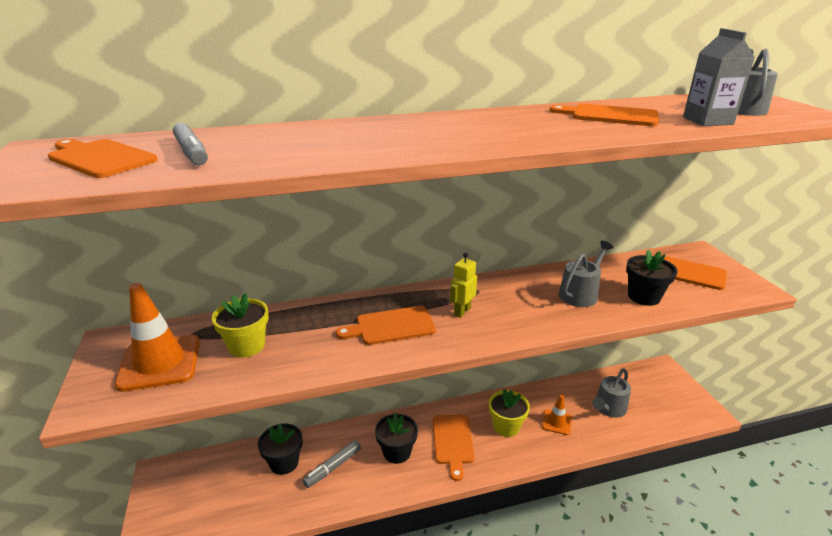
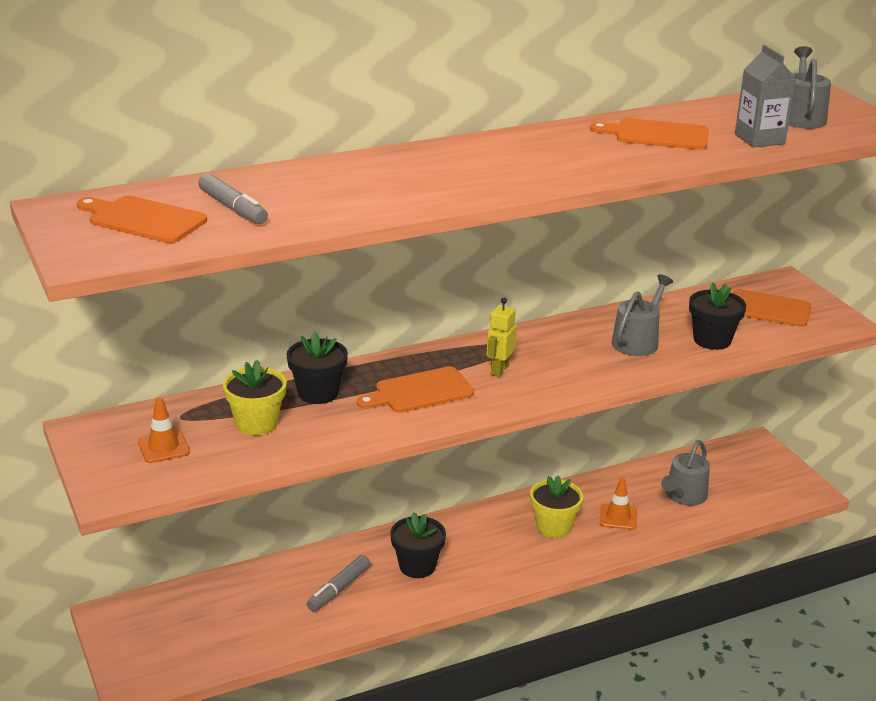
camera: 10 degrees left, 0 degrees up
(160, 363) = (163, 447): orange traffic cone -> orange traffic cone, size x0.54
(284, 462) = (272, 590): black flower pot -> black flower pot (318, 393)
(453, 442) = (487, 549): orange cutting board -> none

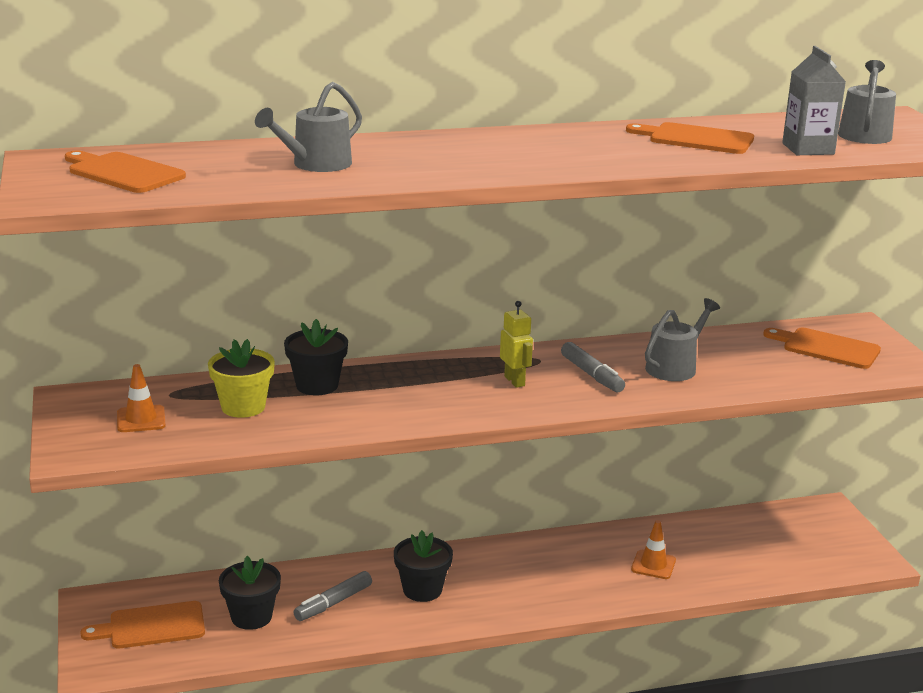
camera: 10 degrees right, 5 degrees down
(233, 208) = (217, 169): grey marker -> grey marker (592, 375)
(419, 391) = (423, 393): orange cutting board -> orange cutting board (151, 626)
(499, 370) = (515, 381): yellow robot -> yellow robot turned 120 degrees clockwise
(553, 527) = (580, 567): yellow flower pot -> none
(684, 496) = (732, 551): grey watering can -> grey watering can (316, 164)
(712, 340) = (757, 373): black flower pot -> black flower pot (251, 617)

